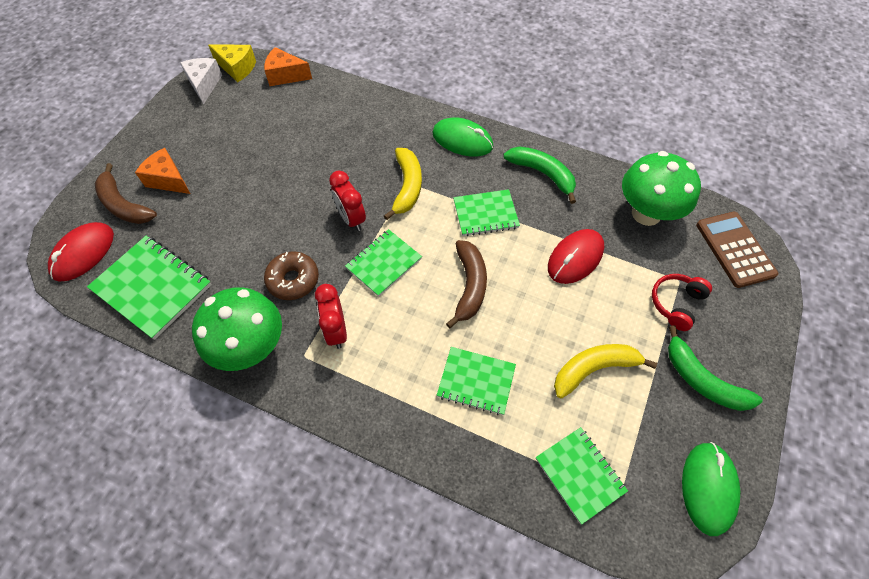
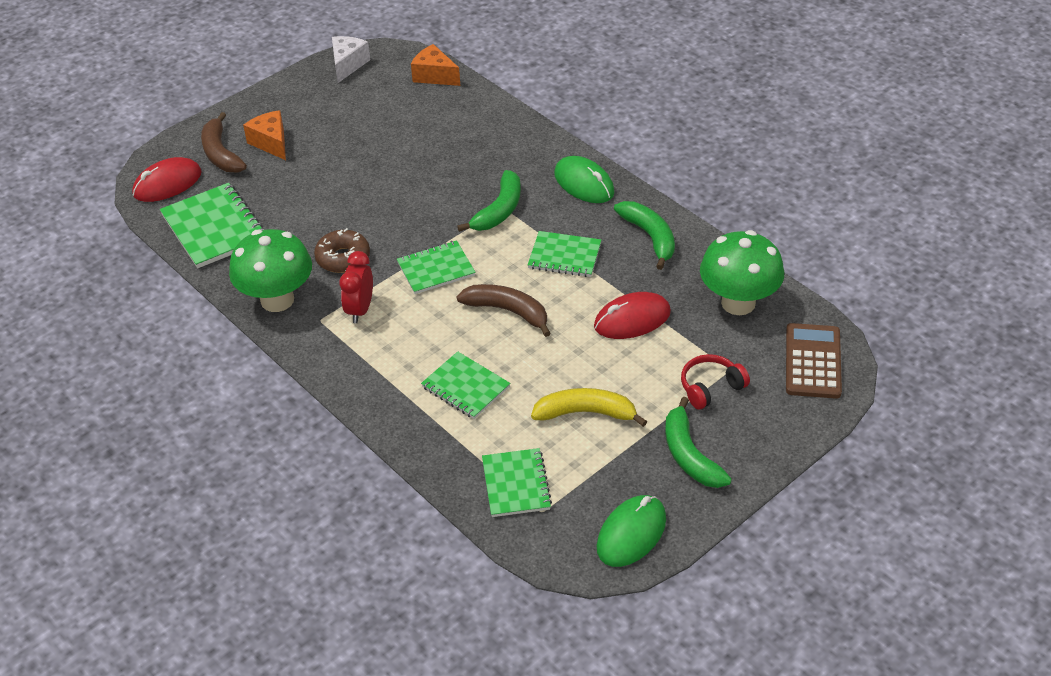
camera: 25 degrees right, 15 degrees down
(237, 68) = (388, 57): yellow cheese -> none
(351, 219) = (427, 223): red clock -> none
(407, 187) = (499, 210): yellow banana -> green banana
(469, 286) = (508, 311): brown banana -> brown banana turned 90 degrees counterclockwise

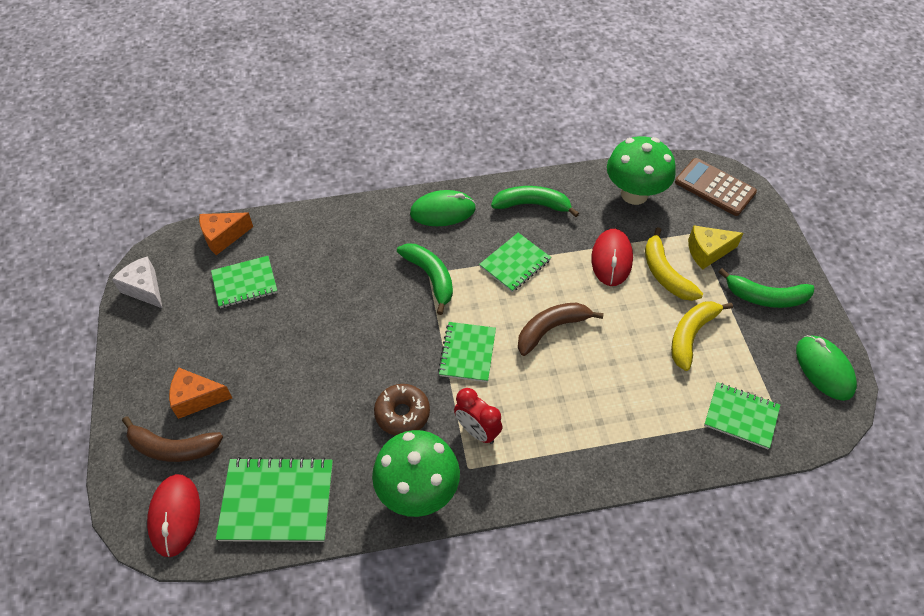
camera: 60 degrees left, 10 degrees up
(465, 387) = (618, 399): green notebook -> green notebook (245, 283)
(650, 365) = (665, 273): none -> yellow banana
(711, 387) = (707, 252): red headphones -> yellow cheese

